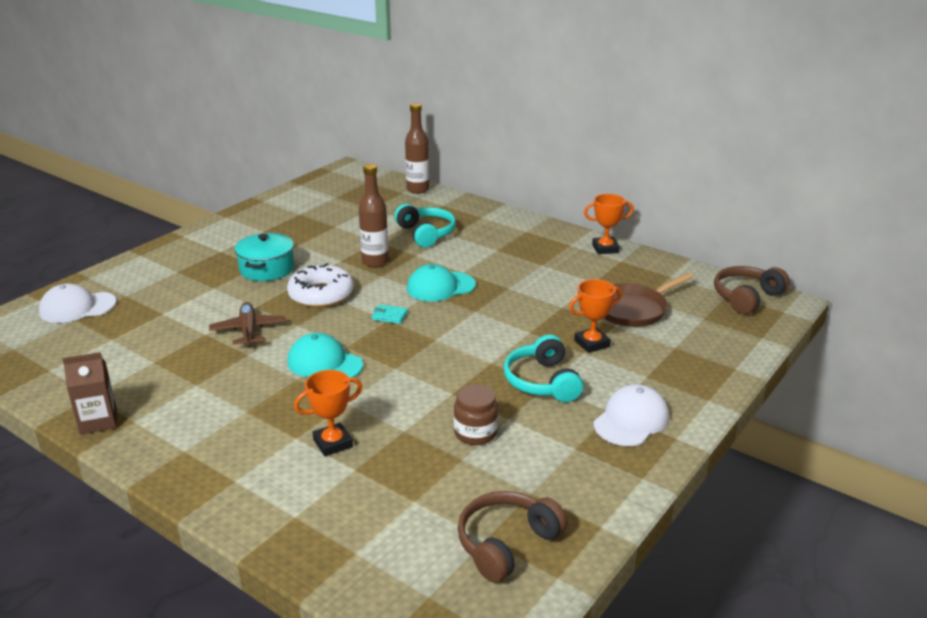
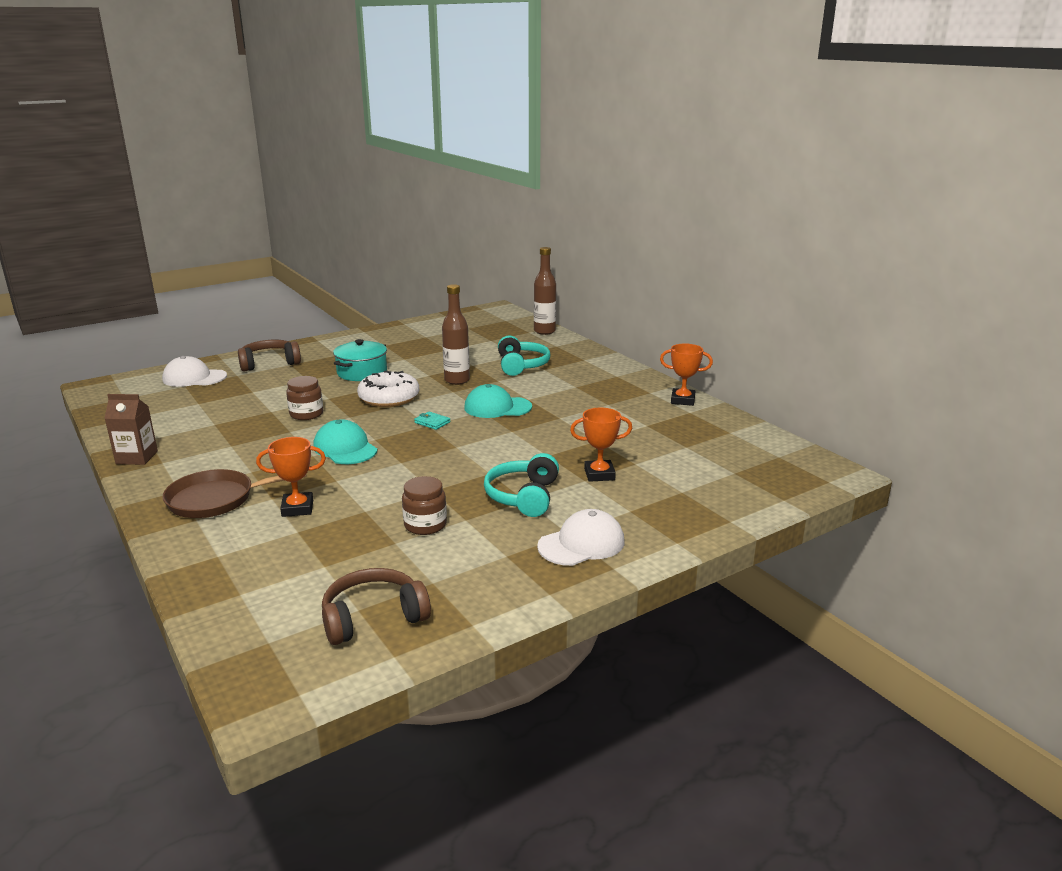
camera: 20 degrees right, 5 degrees down
(248, 330) = (306, 414): brown plane -> brown jar
(633, 309) = (666, 453): brown pan -> brown pan (216, 499)
(746, 297) = (797, 462): brown headphones -> brown headphones (269, 363)

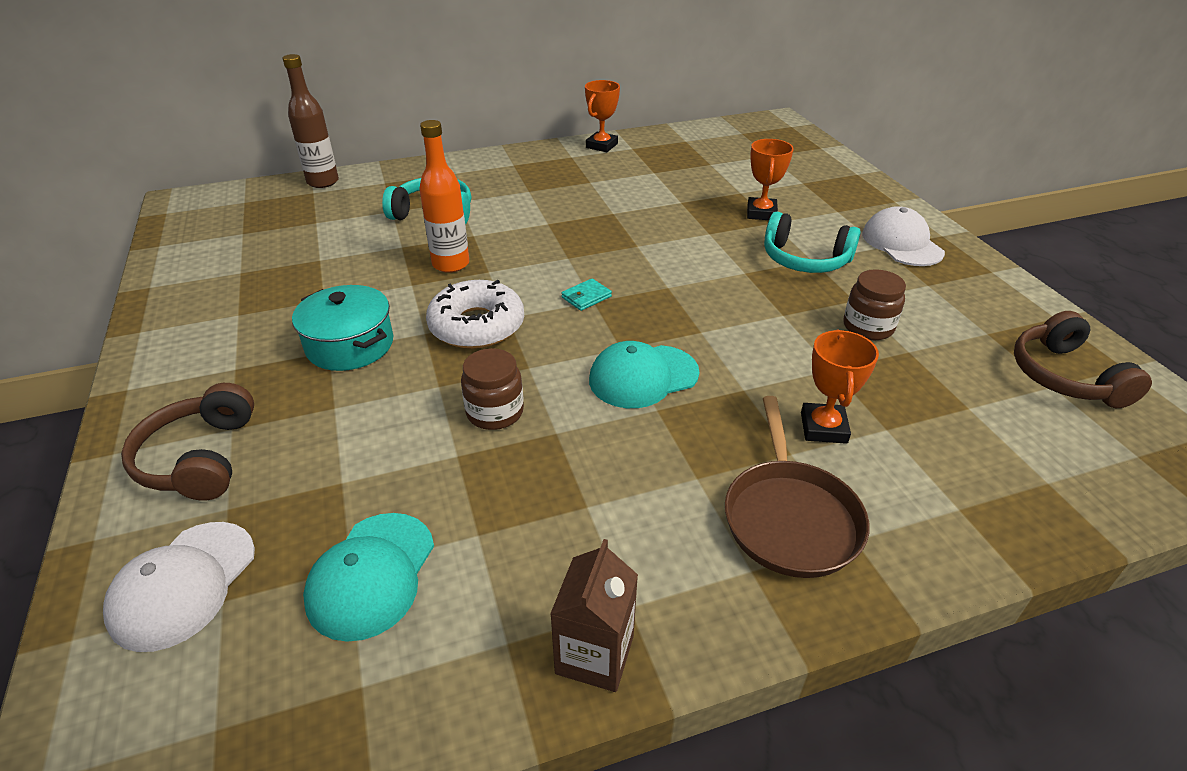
camera: 75 degrees left, 15 degrees up
(457, 380) = (451, 264): brown bottle -> orange bottle
(497, 407) = (562, 246): turquoise cap -> turquoise cap (371, 575)

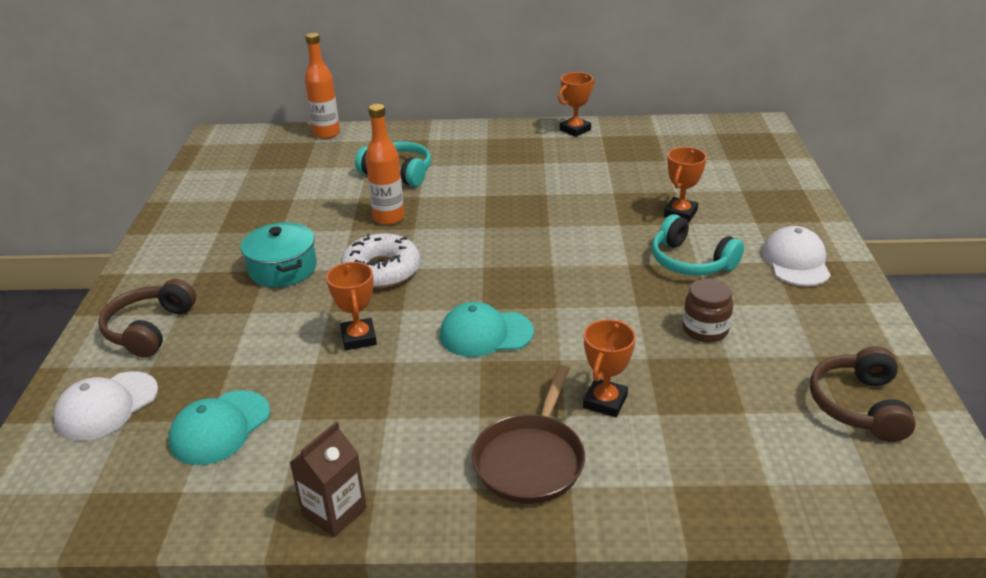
camera: 20 degrees right, 5 degrees down
(323, 182) = (326, 134): brown bottle -> orange bottle
(495, 412) = (359, 338): brown jar -> orange trophy
(586, 297) = (479, 262): turquoise wallet -> none

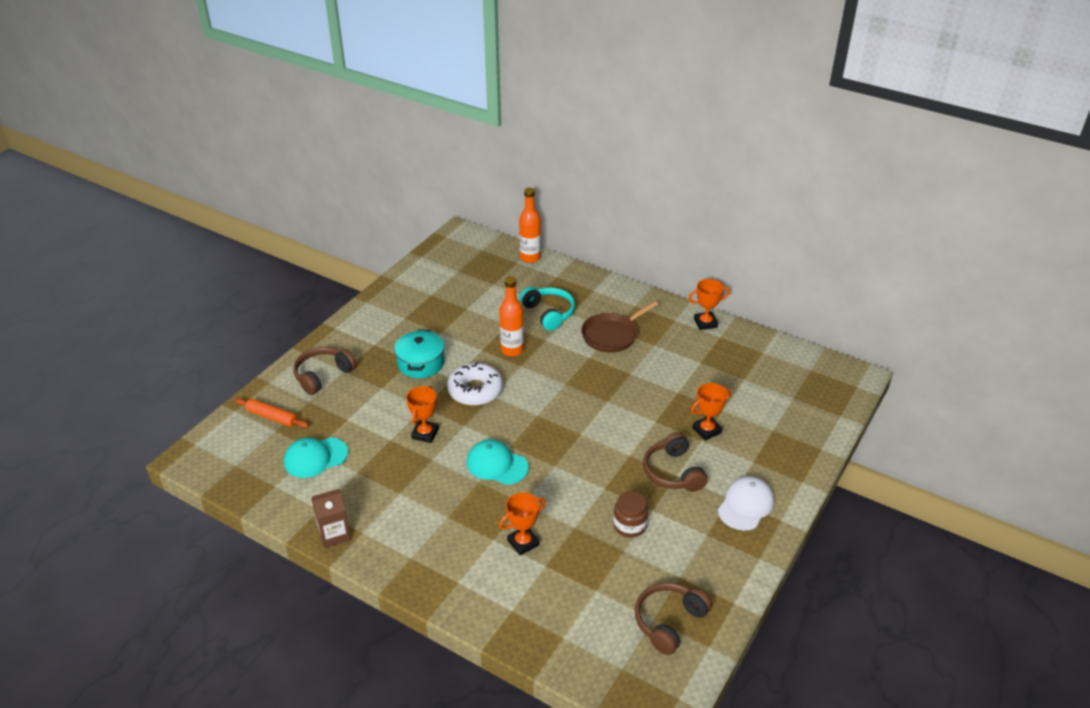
camera: 30 degrees right, 5 degrees up
(107, 406) = (272, 417): white cap -> orange rolling pin
(531, 460) = (451, 556): brown pan -> brown pan (612, 335)
(691, 261) = (673, 472): turquoise headphones -> brown headphones

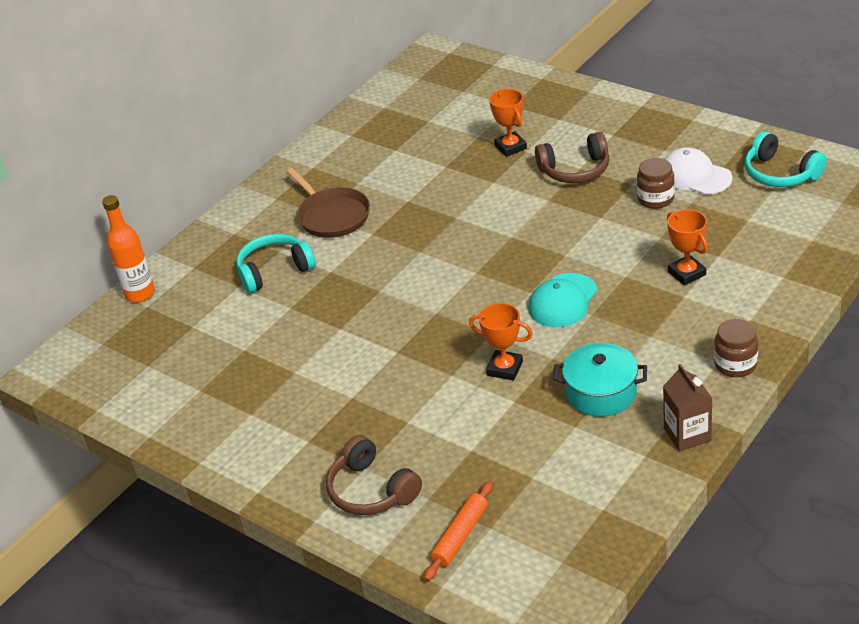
camera: 80 degrees left, 0 degrees up
(315, 457) = (547, 473): turquoise cap -> none
(405, 568) = (735, 364): none -> brown jar
(421, 363) = (360, 386): turquoise pot -> turquoise pot (601, 392)
(475, 390) = (424, 329): white donut -> none
(512, 350) = (346, 300): orange bottle -> none
(669, 622) = (780, 173): brown headphones -> turquoise headphones
(705, 323) = (323, 145): orange trophy -> none
(745, 505) = (622, 125): white cap -> white cap (694, 176)

